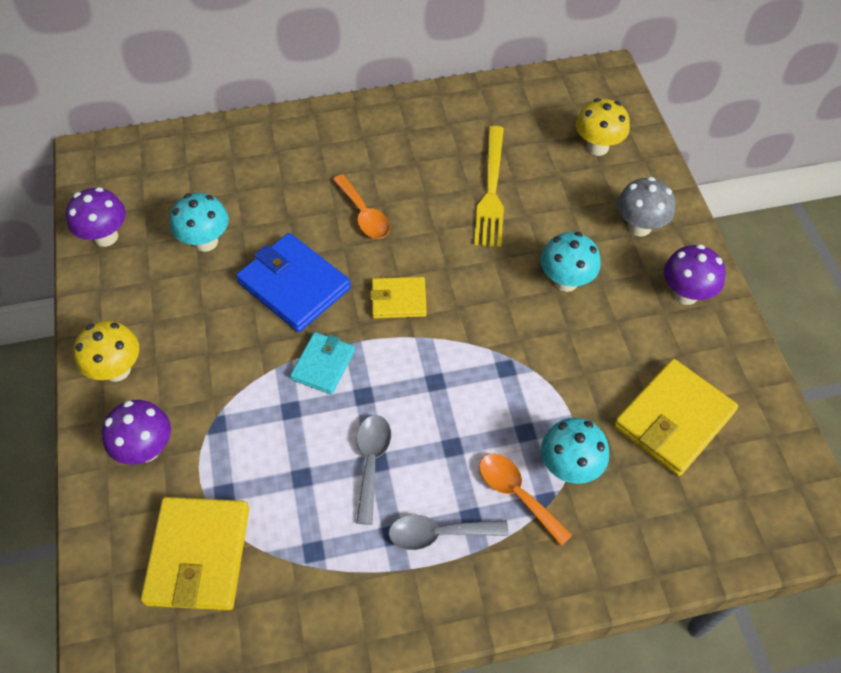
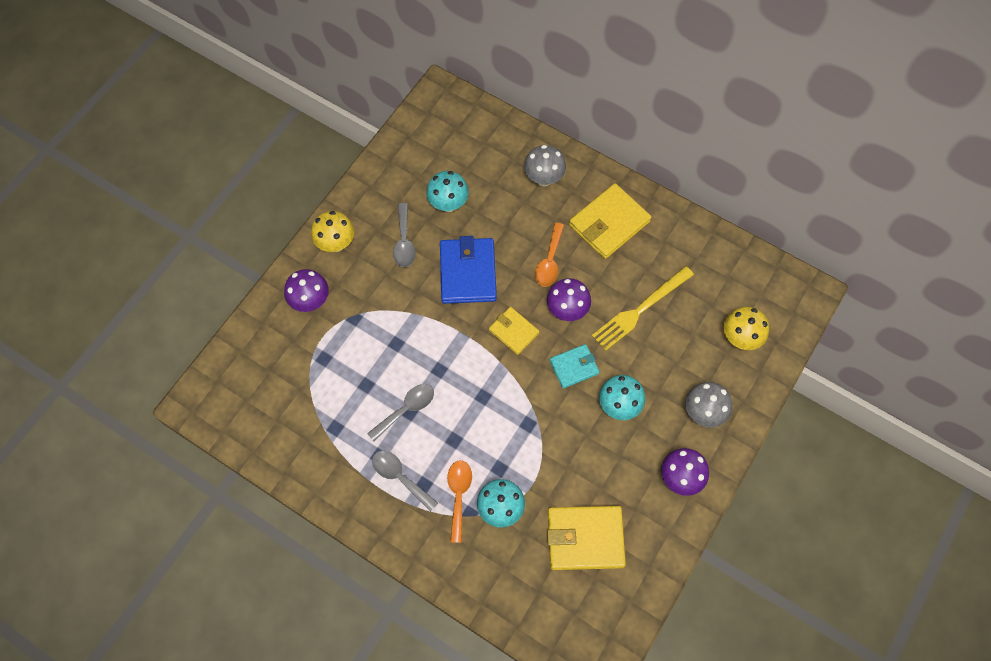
camera: 45 degrees right, 10 degrees up
(106, 237) = (401, 156): purple mushroom -> purple mushroom (567, 310)
(194, 310) = (404, 241): none -> grey spoon
(198, 555) = (284, 379): yellow wallet -> yellow wallet (609, 223)
(279, 153) = (543, 178): none -> grey mushroom
(323, 365) = (436, 333): turquoise wallet -> turquoise wallet (574, 367)

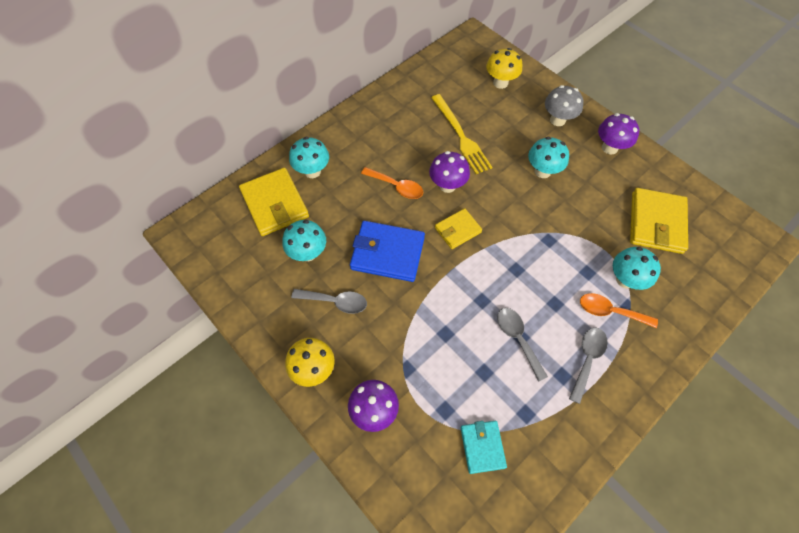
camera: 75 degrees left, 5 degrees down
(400, 477) = (587, 360): grey spoon -> grey spoon turned 150 degrees clockwise
(543, 178) = (312, 171): grey mushroom -> turquoise mushroom
(574, 367) = (502, 193): turquoise wallet -> turquoise wallet (482, 447)
(609, 223) = (374, 136): yellow wallet -> yellow wallet (275, 204)

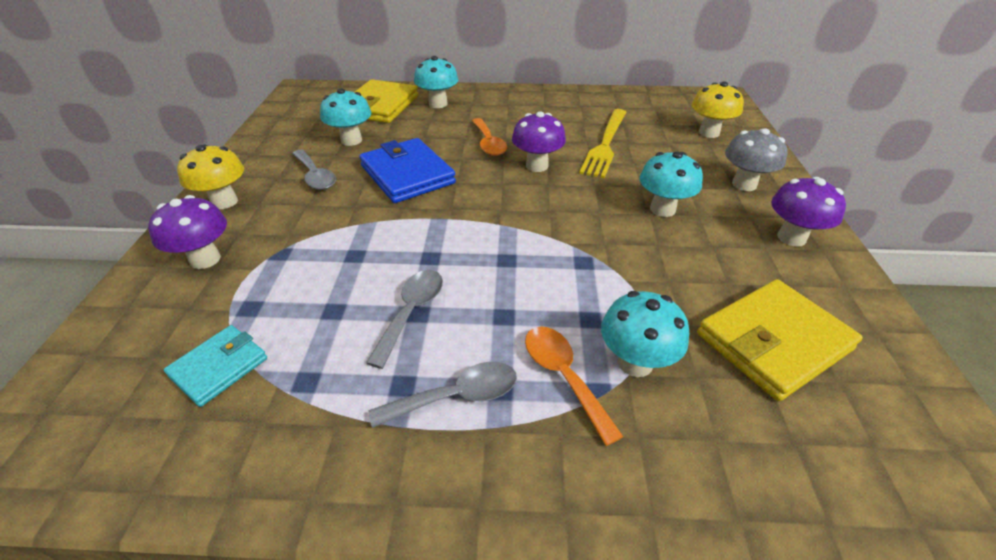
camera: 45 degrees right, 20 degrees down
(458, 230) = (495, 197): yellow wallet -> none

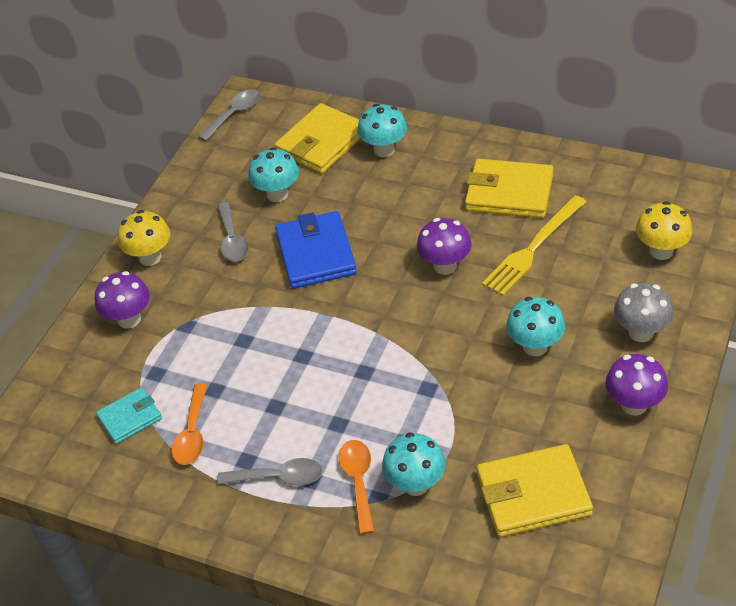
camera: 25 degrees right, 5 degrees up
(411, 312) = (270, 405): grey spoon -> grey spoon (234, 114)
(488, 143) = (411, 224): orange spoon -> orange spoon (192, 433)
(559, 115) = (509, 193): none -> yellow wallet

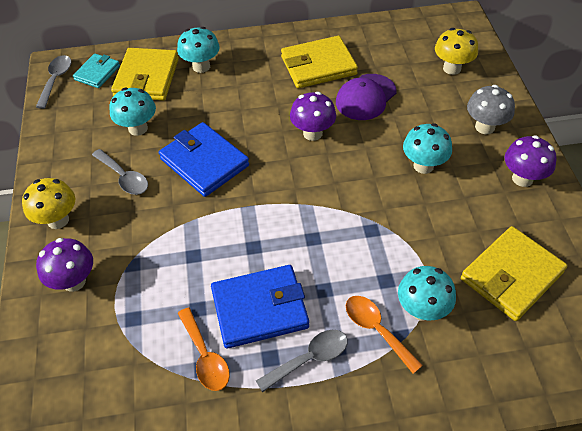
camera: 35 degrees left, 5 degrees up
(130, 418) = (136, 370): turquoise wallet -> turquoise wallet (97, 73)
(268, 414) = (260, 308): none -> blue wallet
(533, 248) = (365, 97): yellow fork -> purple cap

